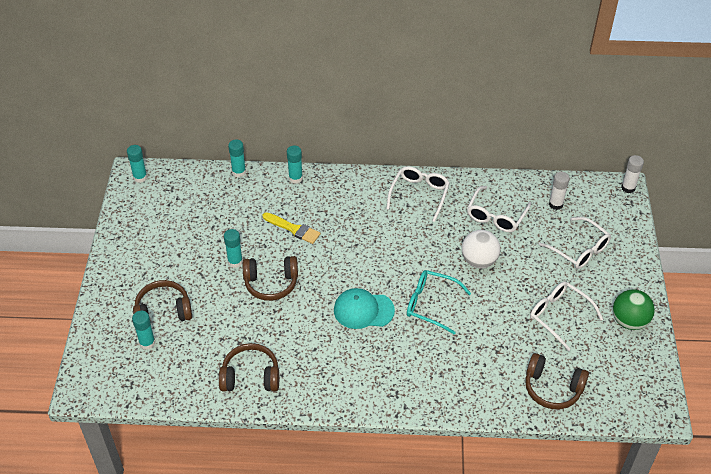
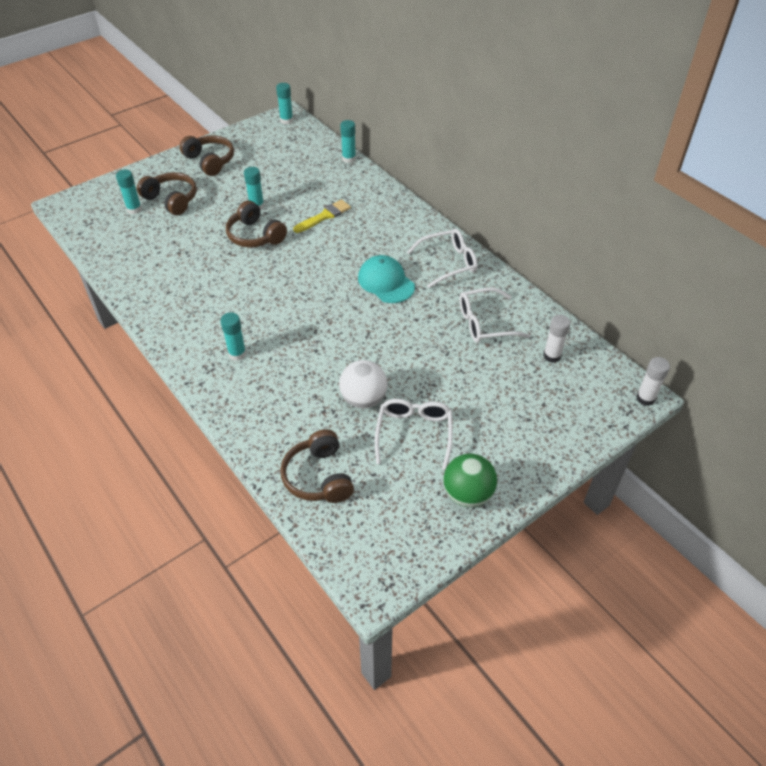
camera: 50 degrees right, 0 degrees up
(250, 376) = (150, 276): brown headphones -> brown headphones (210, 161)
(293, 229) = (324, 216): yellow brush -> yellow brush turned 120 degrees counterclockwise
(295, 178) = (378, 188): turquoise glue stick -> turquoise glue stick (237, 354)
(363, 310) = (281, 300): turquoise cap -> turquoise cap (386, 282)
(431, 304) = (332, 337): turquoise glasses -> none
(479, 261) = (417, 341): white ball -> white ball (363, 399)
(579, 249) = (516, 404): white glasses -> none

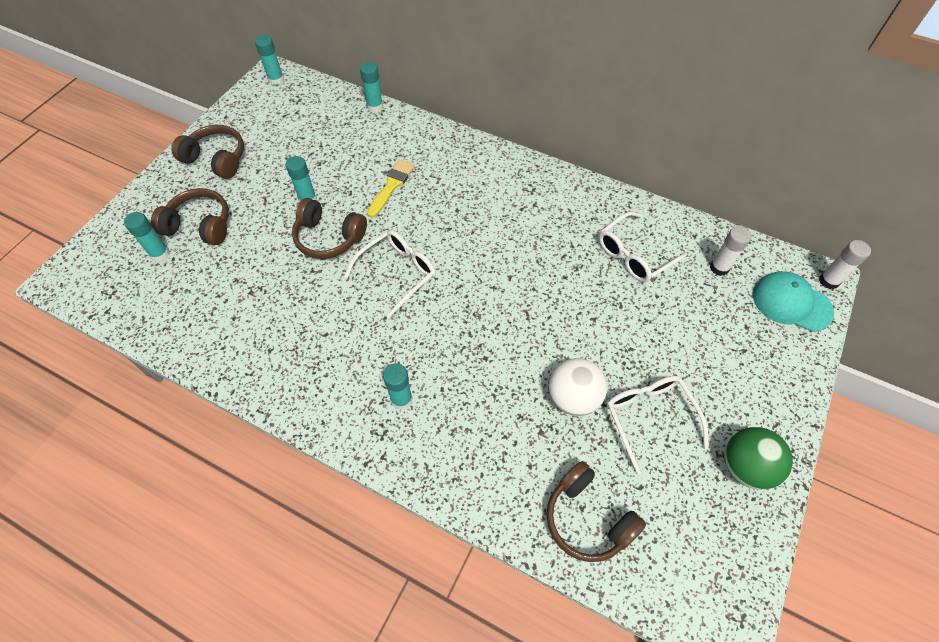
camera: 25 degrees left, 10 degrees up
(386, 282) = (507, 243): turquoise cap -> turquoise cap (791, 303)
(448, 263) = (555, 197): white glasses -> white glasses (397, 273)

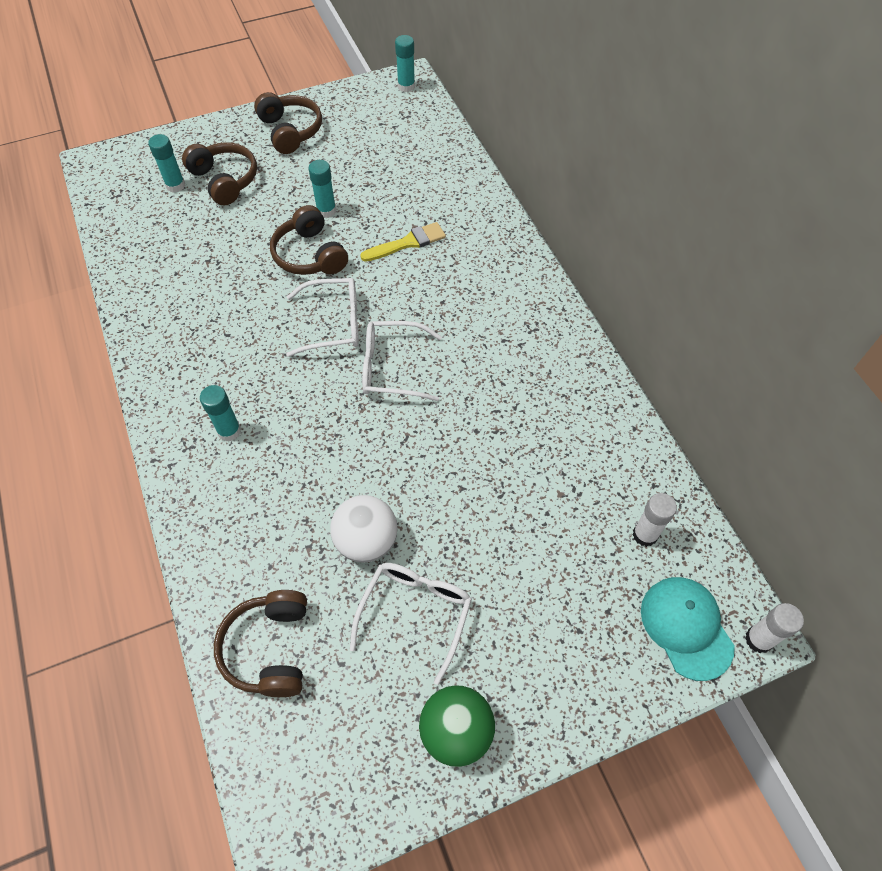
camera: 40 degrees right, 0 degrees up
(375, 106) = (468, 160): turquoise glue stick -> none
(634, 255) = (568, 459): white glasses -> white glasses (392, 367)

